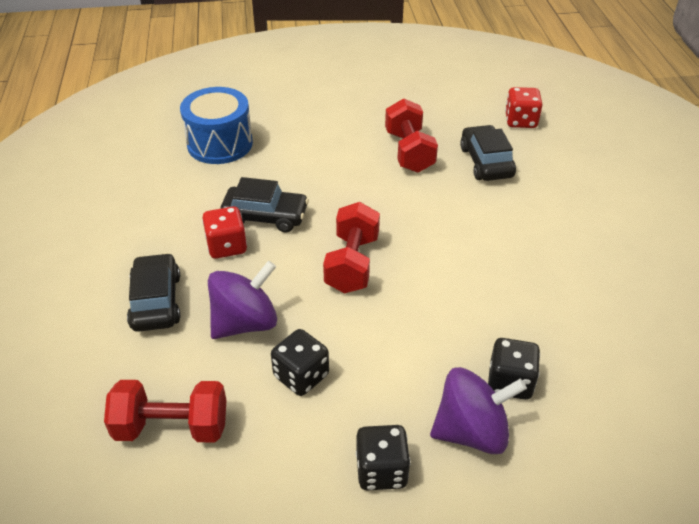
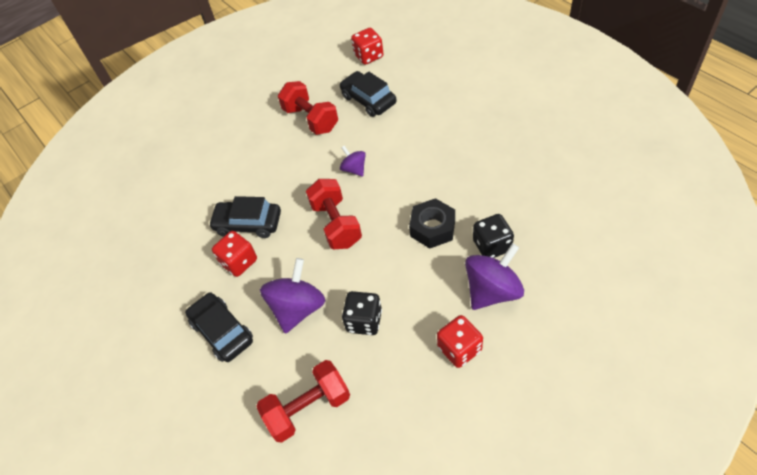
camera: 25 degrees left, 10 degrees up
(220, 144) = (166, 186): blue drum -> none
(265, 216) = (248, 224): black car -> black car turned 150 degrees counterclockwise
(381, 470) = (459, 349): black dice -> red dice
(415, 221) = (354, 169): none -> purple spinning top
(454, 324) = (432, 228): none -> black nut

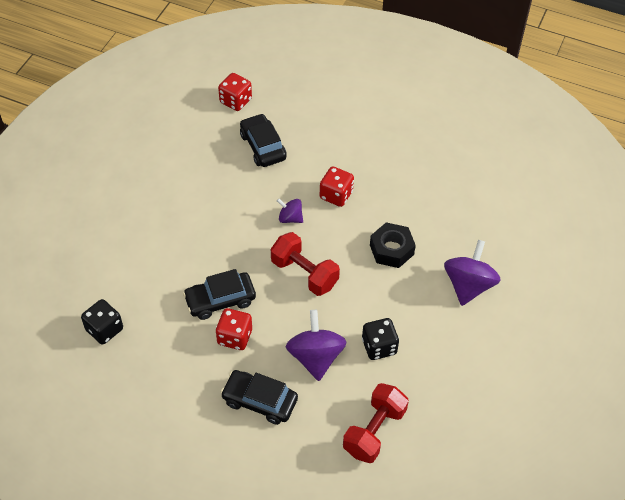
camera: 35 degrees left, 0 degrees up
(311, 119) = (217, 181): red dumbbell -> none
(368, 100) = (263, 146): black car -> black car turned 45 degrees clockwise
(459, 349) = (467, 340): red dice -> red dice (336, 195)
(492, 246) = (448, 249): black dice -> black dice (104, 329)

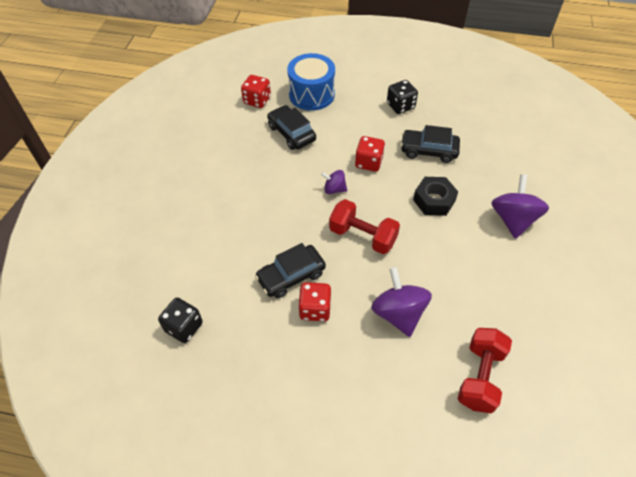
camera: 10 degrees left, 0 degrees up
(259, 401) = (358, 369): black car -> black car (428, 150)
(297, 104) = (311, 94): none -> blue drum
(379, 347) = (454, 291): black dice -> black dice (400, 106)

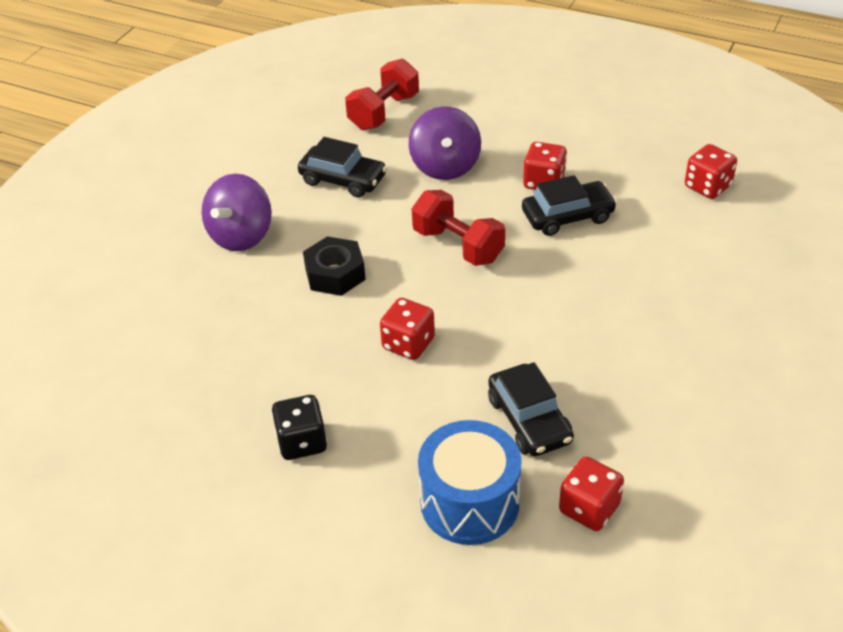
camera: 165 degrees left, 10 degrees down
(184, 327) = (707, 186): black dice -> red dice
(334, 189) = (479, 311): purple spinning top -> none
(428, 150) = (299, 348): black car -> black car (343, 179)

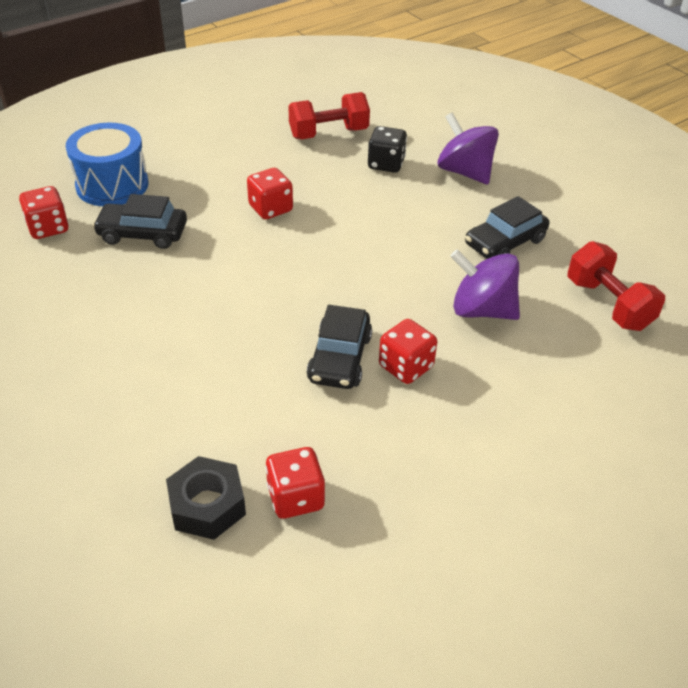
camera: 115 degrees right, 0 degrees up
(302, 442) = (231, 142): black dice -> black dice (386, 164)
(335, 274) = (379, 200): black nut -> black nut (207, 505)
(458, 245) = (358, 273): red dumbbell -> red dumbbell (328, 133)

